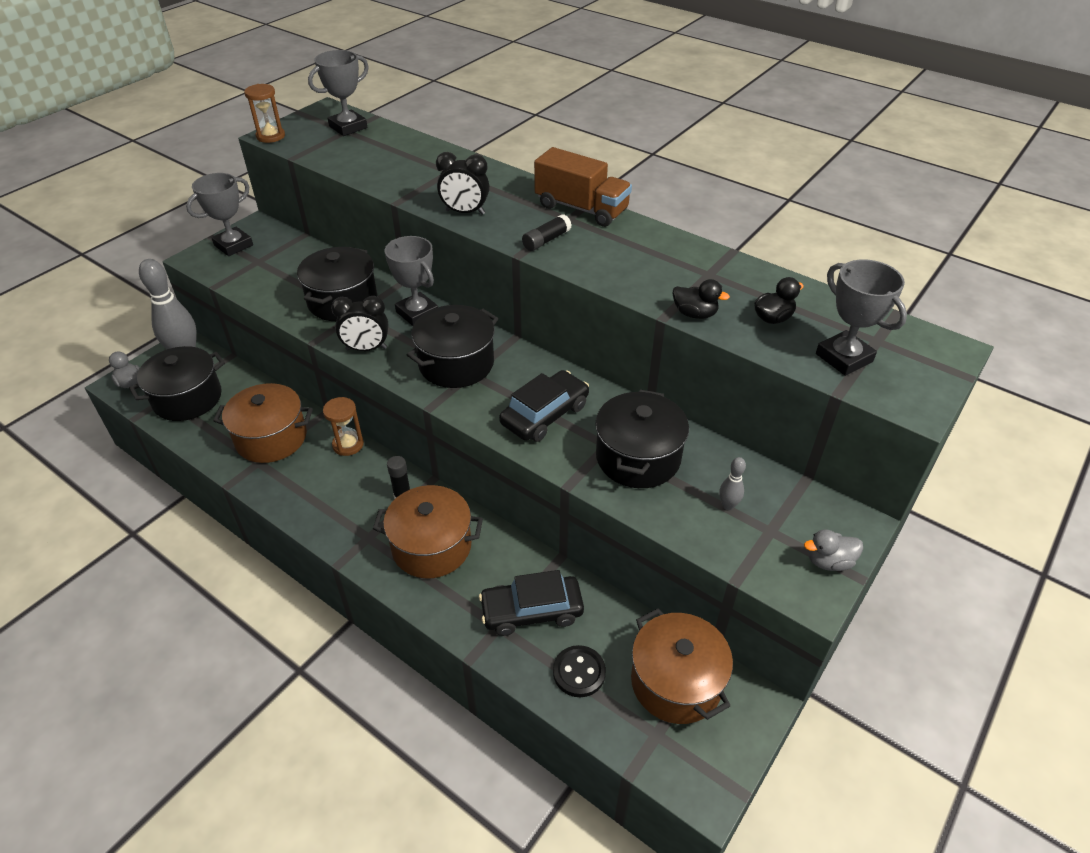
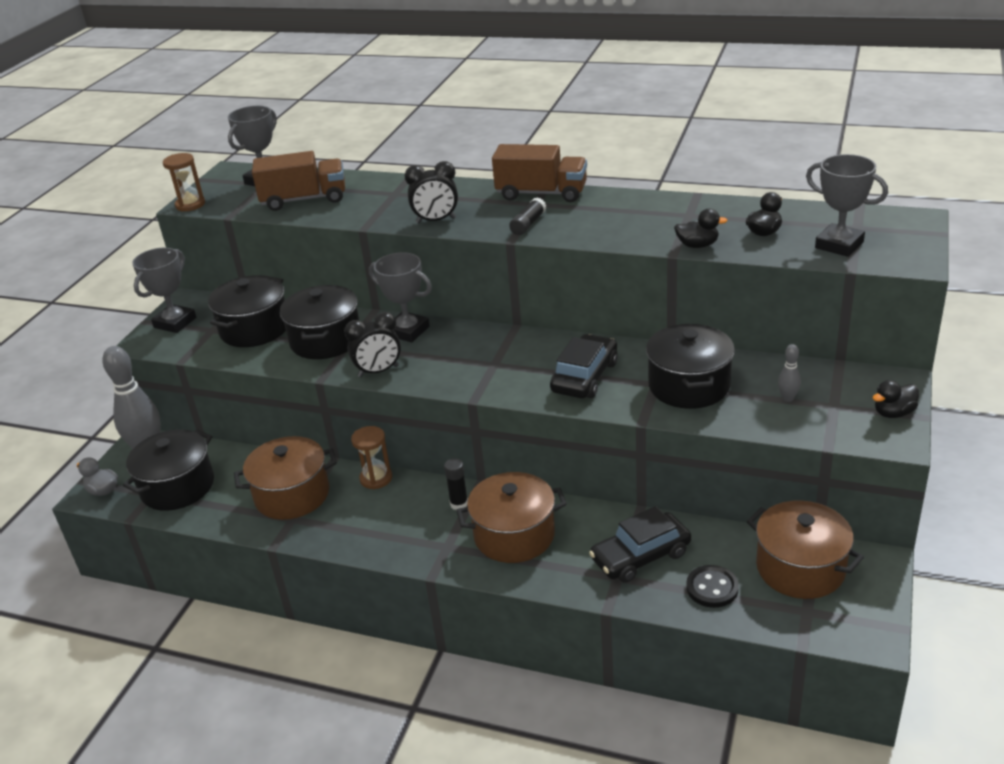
camera: 15 degrees left, 10 degrees down
(367, 157) = (304, 199): none -> brown truck
(456, 364) = (474, 360): black pot -> black pot (254, 329)
(829, 561) = (893, 413): grey duck -> black duck

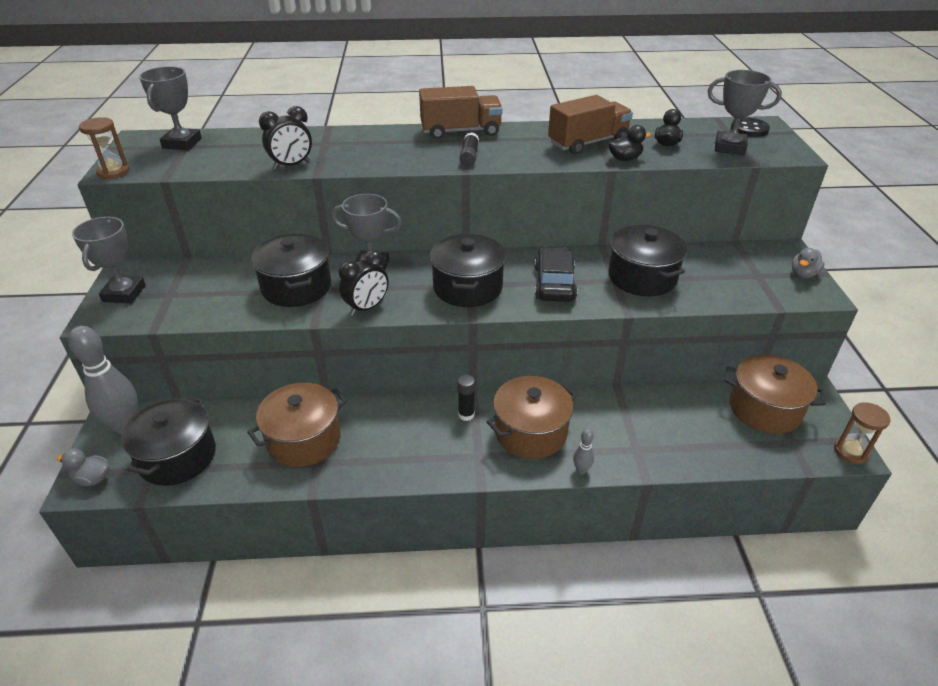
camera: 25 degrees left, 5 degrees up
(254, 329) = (216, 287): black pot -> black pot (467, 287)
(304, 199) = (236, 156): brown truck -> brown truck (588, 143)
(376, 478) = (377, 407): brown hourglass -> brown hourglass (851, 452)
(436, 221) = (382, 162): black clock -> black clock (291, 165)
(640, 556) = (643, 426): black car -> none
(712, 588) = (713, 440): black button -> black button (749, 129)
(787, 398) = (722, 275): grey bowling pin -> grey bowling pin (581, 470)
(893, 413) = (803, 274): black duck -> grey duck

